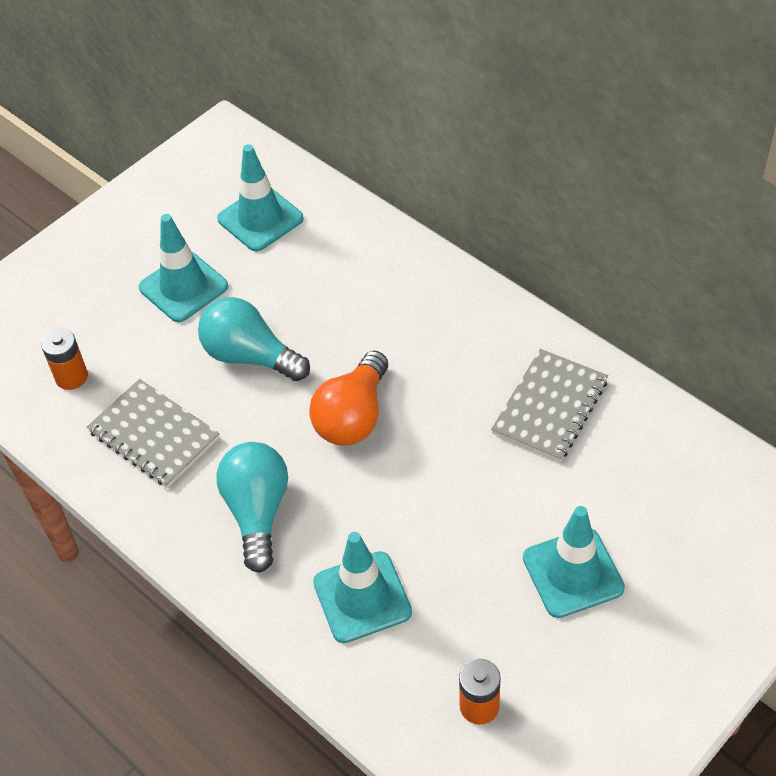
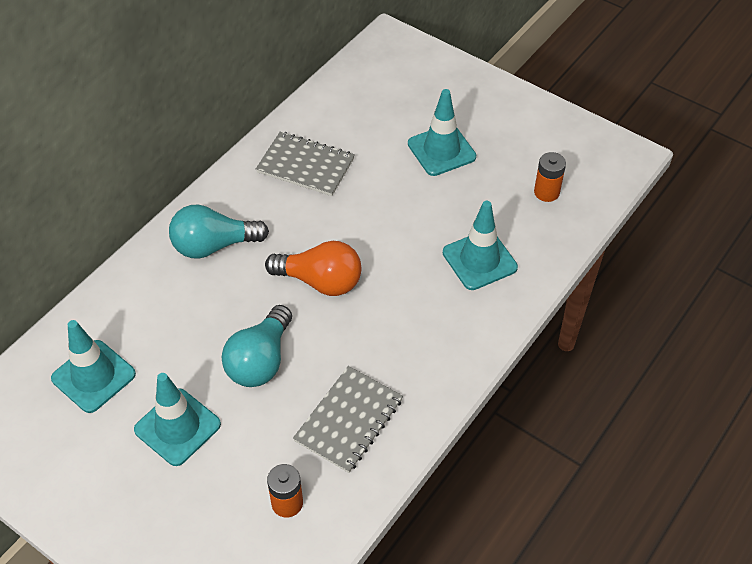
camera: 100 degrees left, 0 degrees up
(257, 512) = (417, 333): turquoise light bulb -> turquoise light bulb (214, 245)

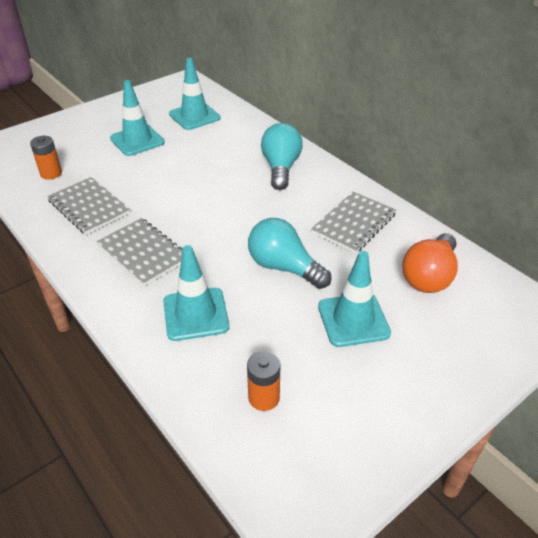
camera: 105 degrees right, 10 degrees down
(260, 360) = (165, 176): turquoise light bulb -> turquoise light bulb (284, 267)
(320, 281) = (221, 213): orange light bulb -> orange light bulb (429, 276)
(411, 332) = (143, 253): none -> grey notebook

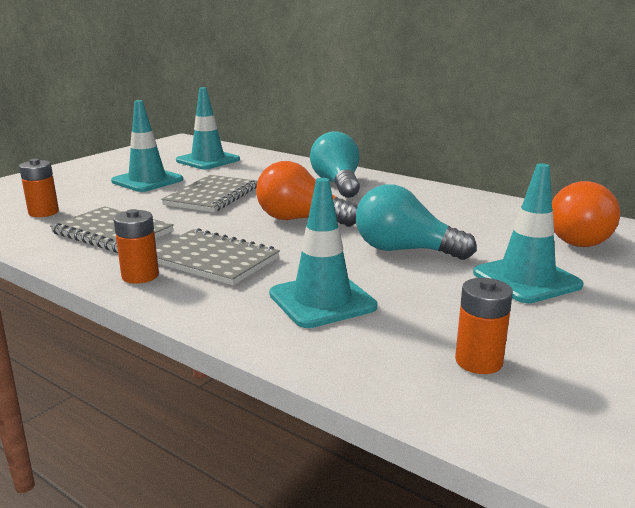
camera: 15 degrees left, 20 degrees down
(89, 263) = (140, 276): none -> orange battery
(227, 214) = (300, 220): none -> orange light bulb
(354, 224) = (456, 212): grey notebook -> grey notebook (212, 196)

